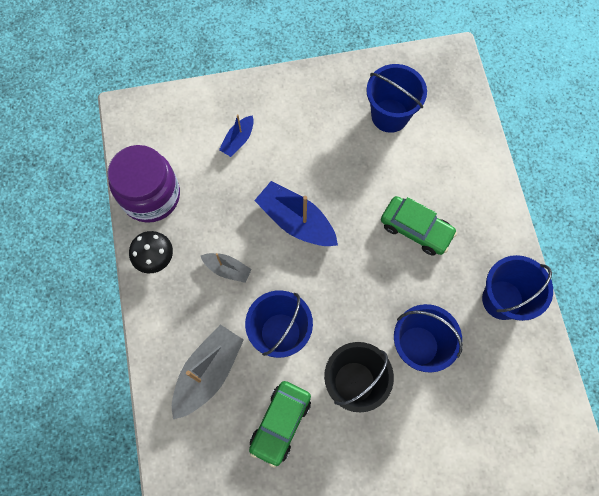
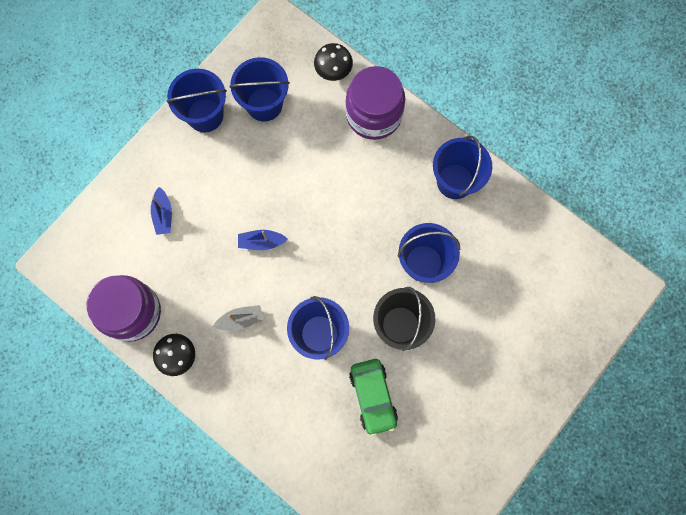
camera: 40 degrees left, 5 degrees up
(208, 373) = (291, 405): grey boat -> none
(296, 221) = (261, 242): blue boat -> blue boat, size x0.56
(335, 89) = (205, 115): none -> blue bucket
(416, 229) = (354, 177): green car -> none
(469, 131) = (333, 71): none -> black mushroom
(475, 191) = (373, 115): none -> purple jar

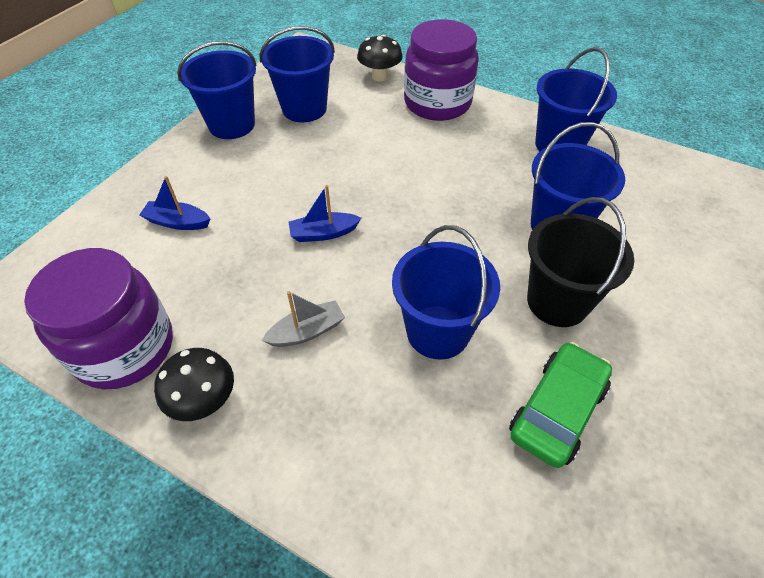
camera: 10 degrees left, 25 degrees down
(163, 214) = (178, 222): blue boat -> blue boat turned 120 degrees clockwise
(373, 397) = (557, 410): green car -> green car turned 120 degrees counterclockwise

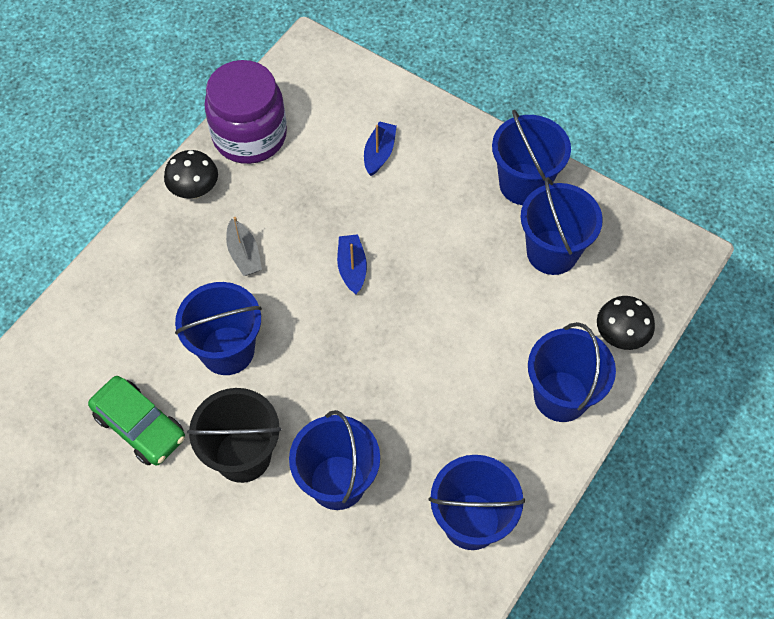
camera: 95 degrees right, 10 degrees up
(437, 103) = (561, 396): purple jar -> blue bucket

